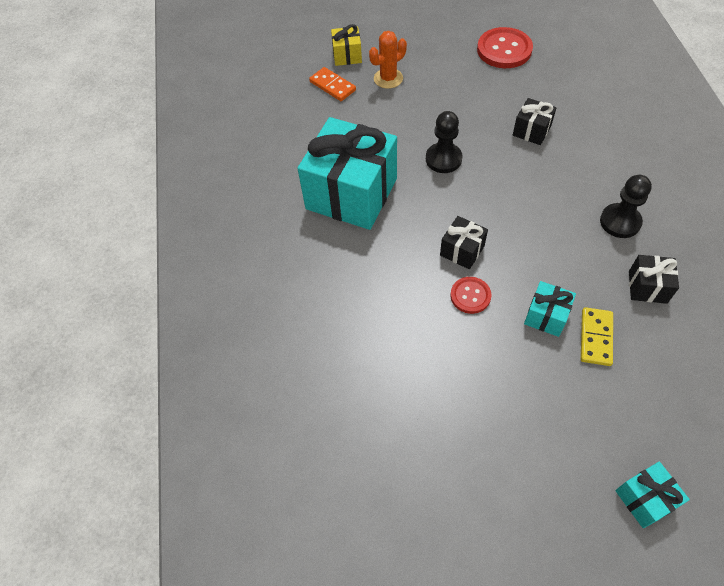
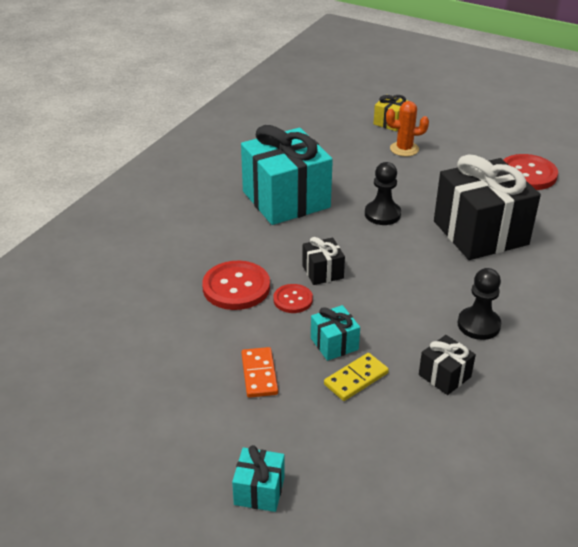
camera: 35 degrees right, 20 degrees down
(332, 86) = (355, 134): orange domino -> orange domino (259, 374)
(413, 316) = (236, 287): none -> red button
(531, 131) = (480, 233): black gift -> black gift, size x2.26

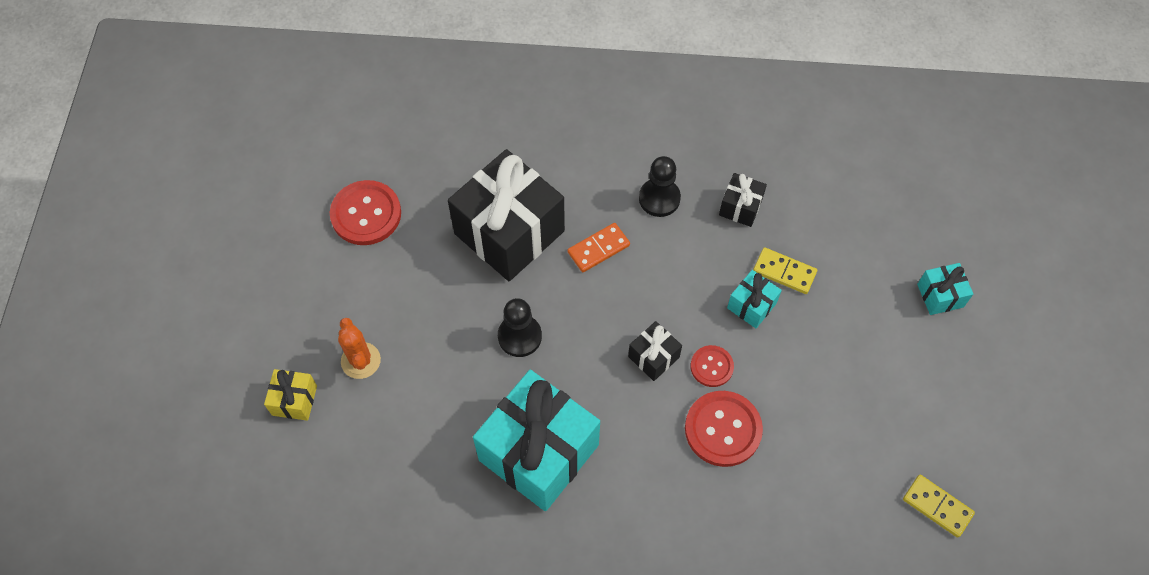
camera: 115 degrees left, 25 degrees up
(72, 385) = (937, 507): none -> yellow domino
(259, 374) = (826, 351): orange domino -> orange domino (598, 249)

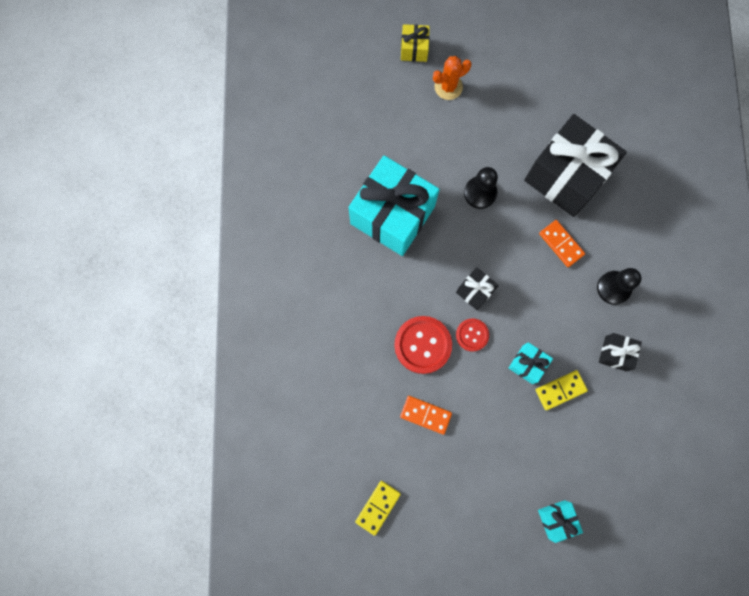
camera: 85 degrees right, 15 degrees up
(366, 214) = (566, 72): red button -> none
(784, 272) = (560, 390): yellow domino -> yellow domino turned 45 degrees clockwise
(816, 435) = (425, 415): none -> orange domino

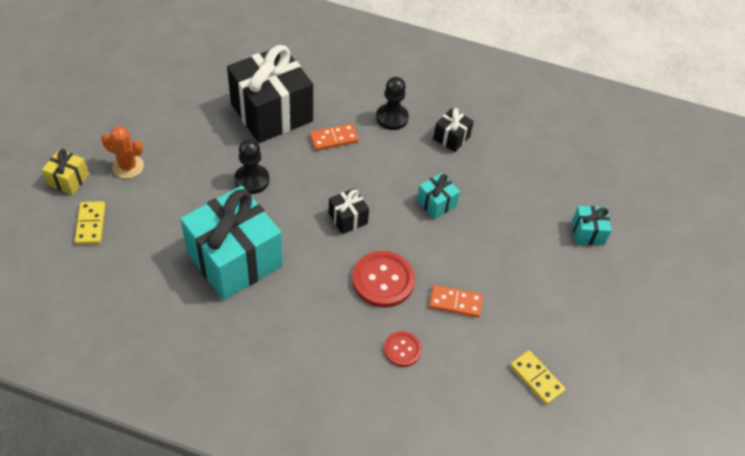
camera: 75 degrees left, 25 degrees down
(425, 415) = (455, 302): orange domino -> orange domino turned 60 degrees clockwise
(448, 87) = (128, 166): orange cactus -> orange cactus turned 60 degrees counterclockwise
(472, 335) = (390, 236): red button -> red button (402, 350)
(560, 390) = (470, 187): yellow domino -> yellow domino (90, 224)

